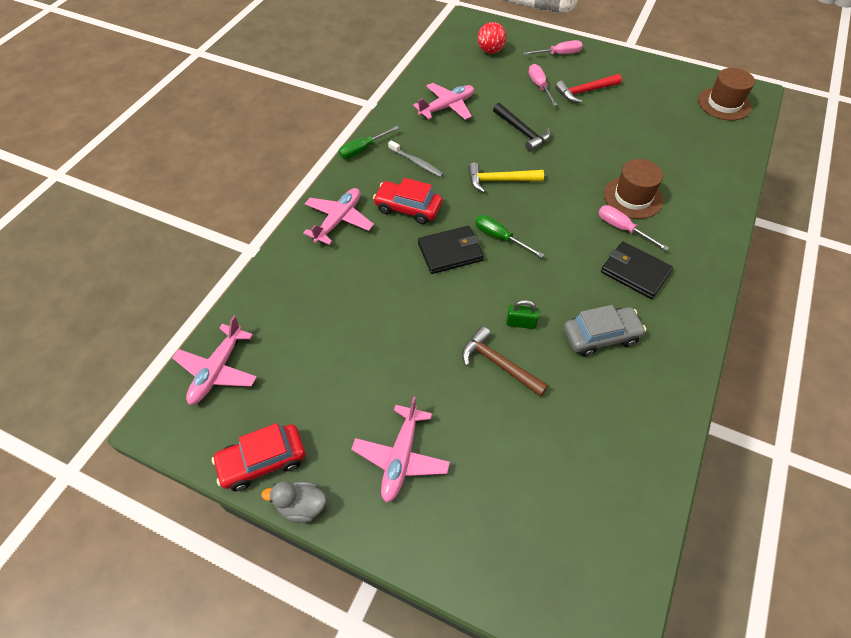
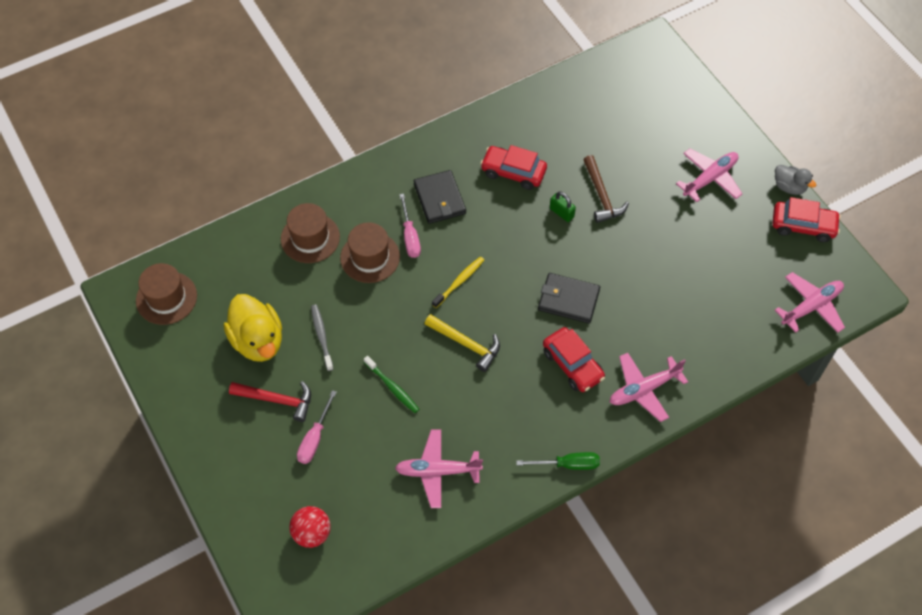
camera: 145 degrees left, 5 degrees up
(416, 163) = (526, 413): grey toothbrush -> grey toothbrush (321, 336)
(500, 238) = (516, 288): green screwdriver -> none
(522, 132) = (392, 387): black hammer -> green toothbrush
(548, 218) = (459, 282): none -> yellow toothbrush
(558, 54) = (243, 475): pink screwdriver -> none
(601, 336) = (513, 172): grey car -> red car
(637, 112) = (258, 341): none -> yellow duck
(690, 186) = (310, 238): none -> brown hat

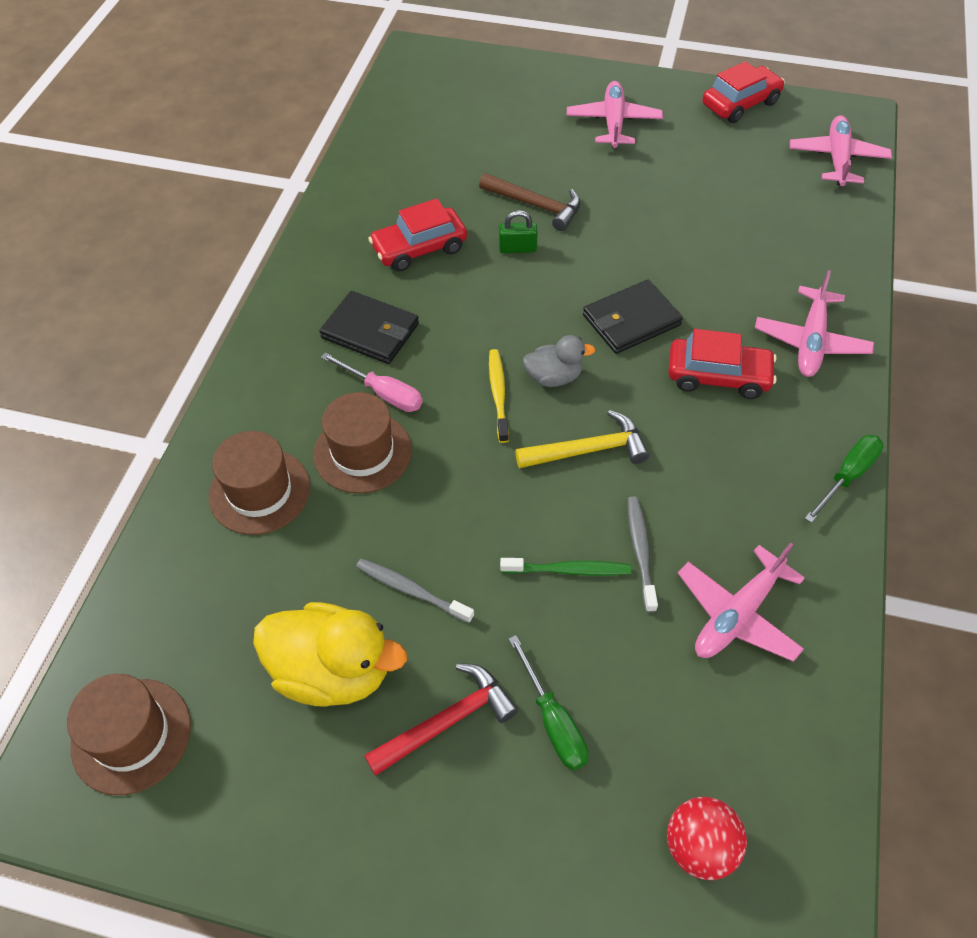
camera: 45 degrees left, 5 degrees down
(315, 438) = (553, 721): pink screwdriver -> green screwdriver
(431, 408) = (640, 551): none -> grey toothbrush
(789, 187) = (687, 83): grey duck -> grey duck (554, 377)

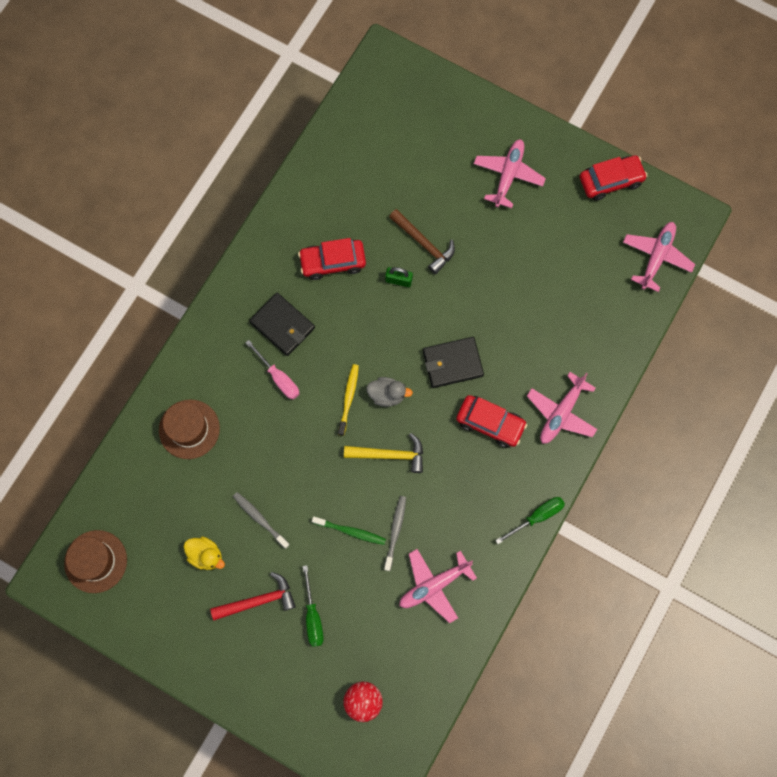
camera: 15 degrees right, 20 degrees up
(333, 671) = (206, 555): yellow duck -> yellow duck, size x0.56
(362, 452) = (255, 418): brown hat -> none

